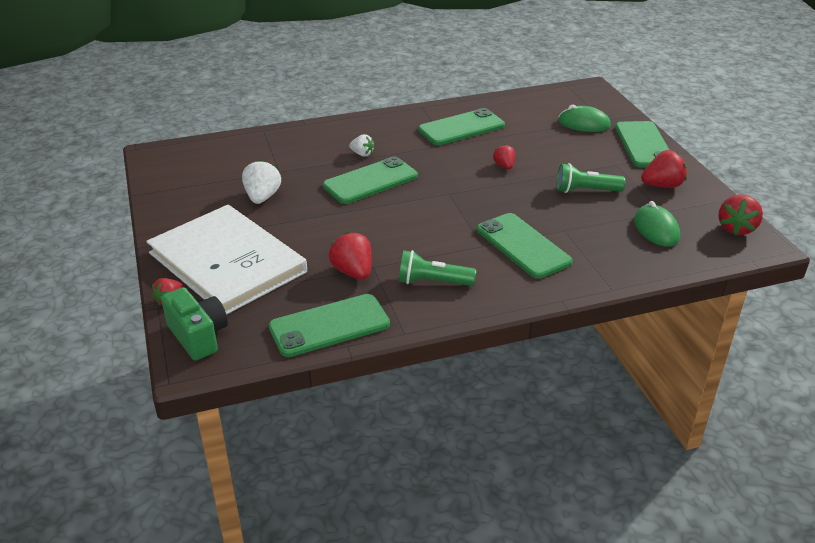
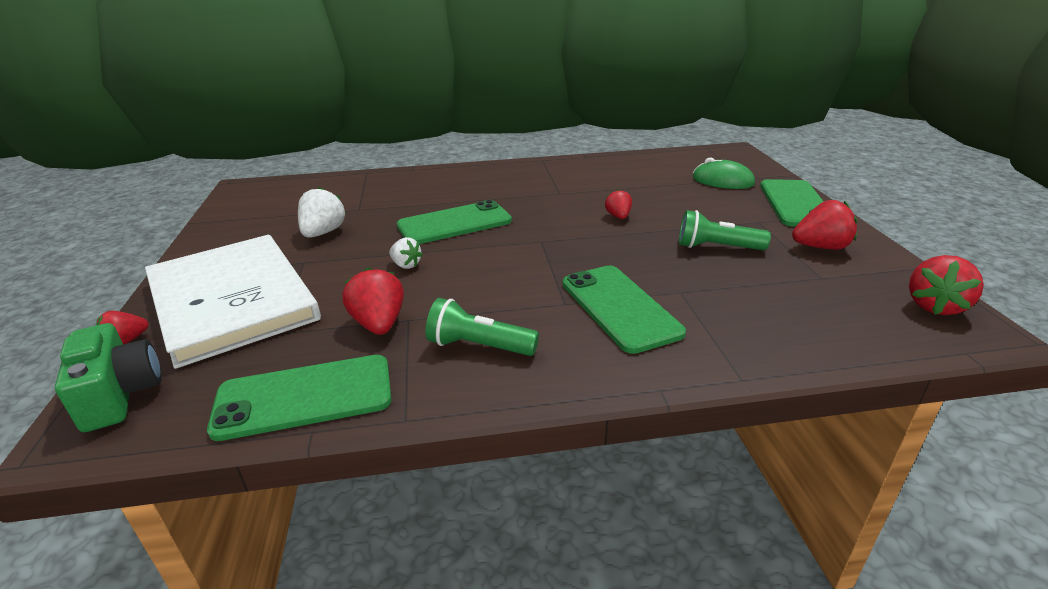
camera: 10 degrees right, 5 degrees down
(362, 154) = (458, 197): white strawberry -> white strawberry (406, 265)
(461, 128) = (579, 179): green phone -> none
(656, 229) = (813, 299): green mouse -> none

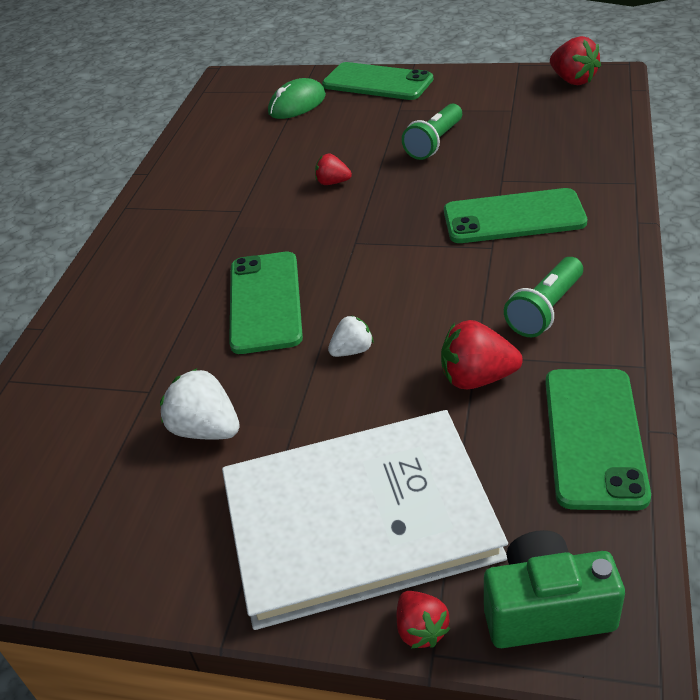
camera: 65 degrees left, 10 degrees up
(820, 247) = (464, 95): red strawberry -> none

